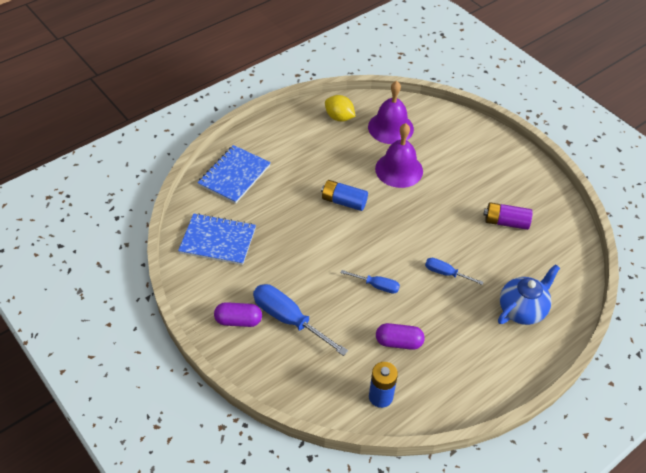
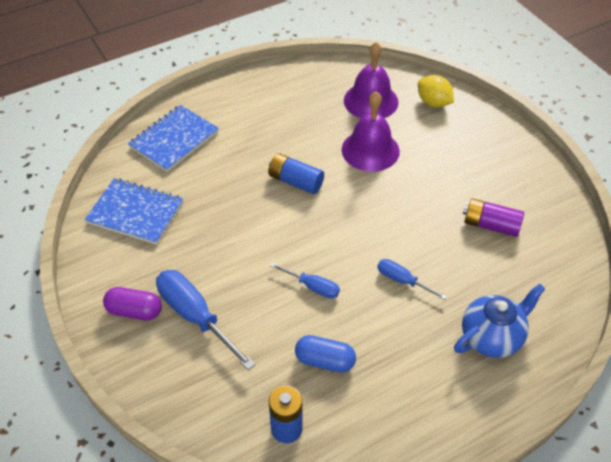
camera: 10 degrees right, 0 degrees up
(339, 117) = (312, 84): yellow lemon -> yellow lemon (433, 102)
(398, 342) = (325, 361): purple capsule -> blue capsule

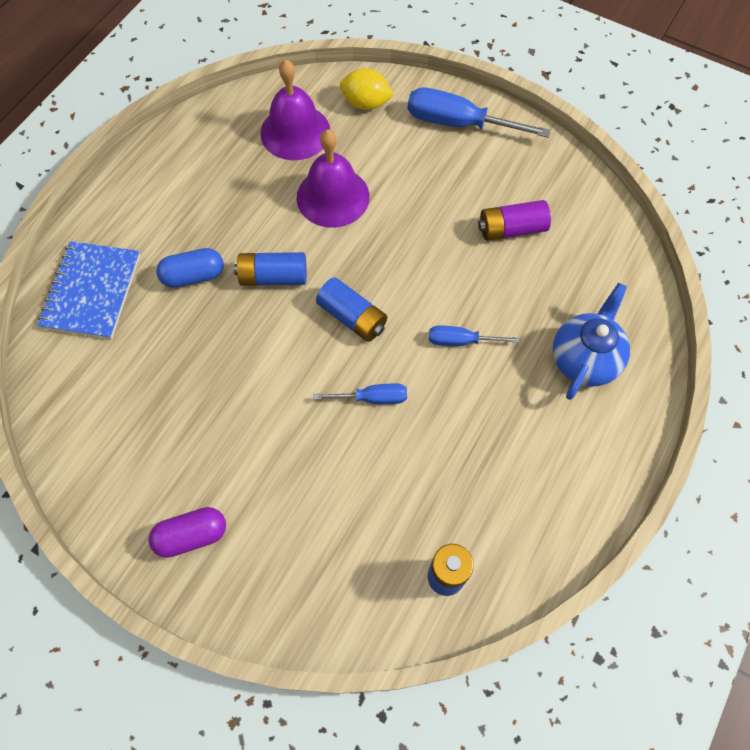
camera: 30 degrees left, 15 degrees up
(135, 213) = (108, 412): blue notebook -> none
(196, 317) = (267, 504): blue screwdriver -> blue screwdriver (459, 123)
(325, 361) = (438, 478): blue capsule -> blue capsule (193, 276)
(333, 230) = (352, 317): none -> blue battery

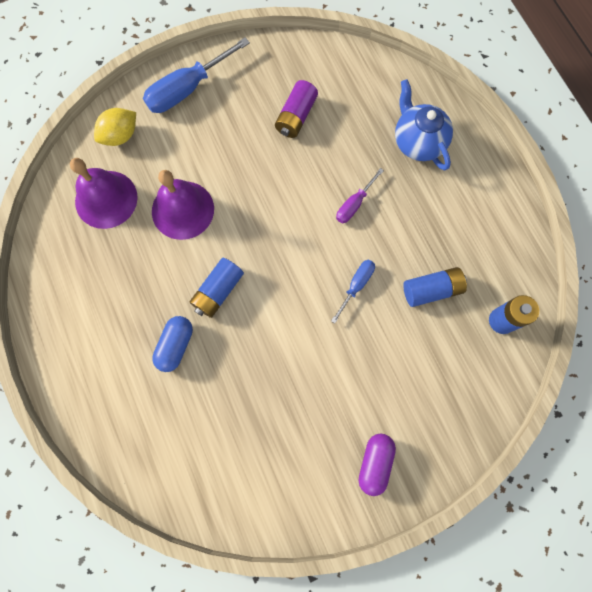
camera: 55 degrees left, 10 degrees up
(92, 291) = (133, 427): blue notebook -> none
(352, 317) = (288, 259): blue battery -> blue battery (431, 290)
(461, 341) = (354, 204): blue screwdriver -> purple screwdriver

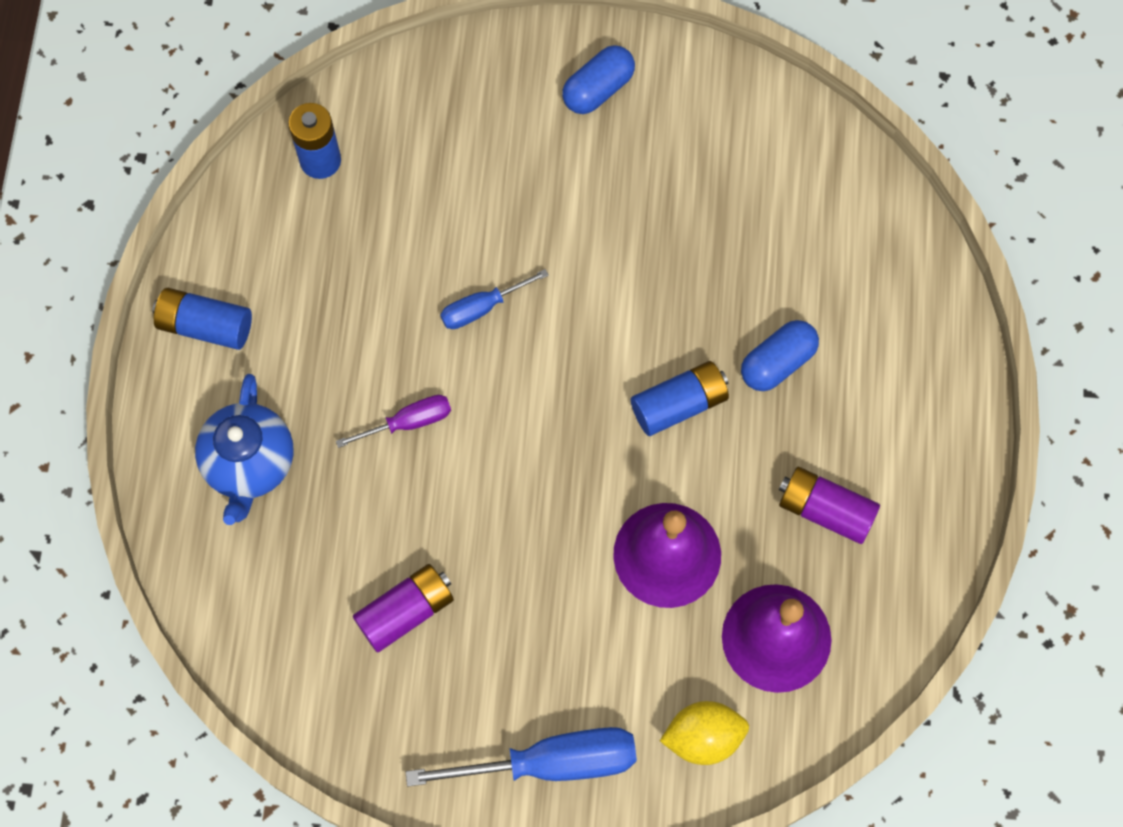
camera: 150 degrees left, 5 degrees down
(110, 277) = (825, 510): none -> purple battery
(375, 463) = (598, 89): purple capsule -> blue capsule
(431, 290) = (383, 247): blue battery -> blue battery (205, 326)

